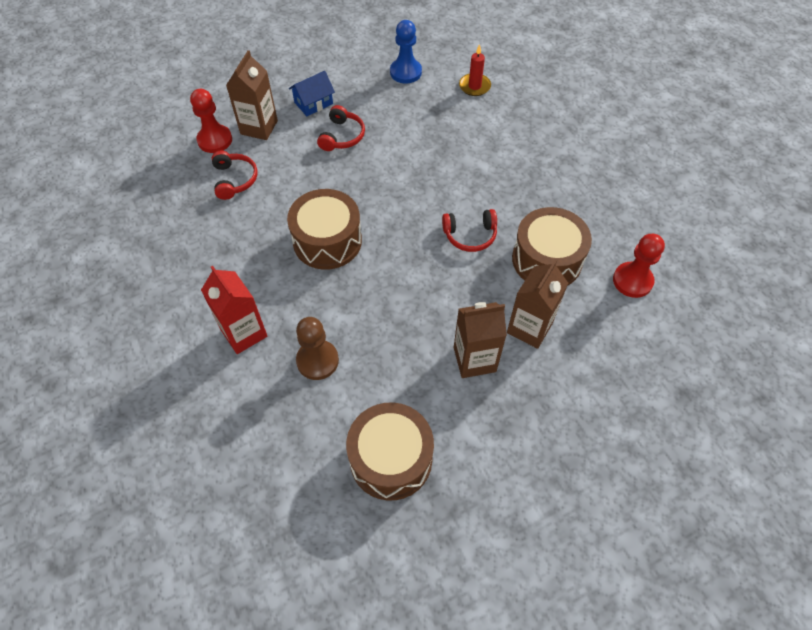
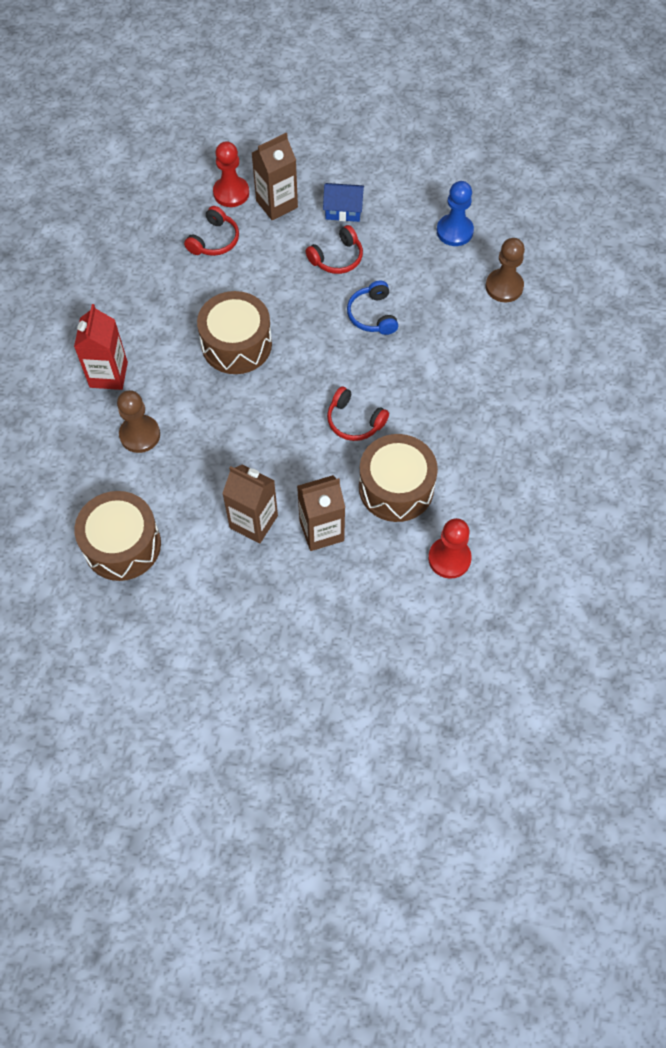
camera: 40 degrees right, 5 degrees up
(407, 157) = (373, 315): none -> blue headphones
(474, 86) = (504, 287): red candle -> brown pawn

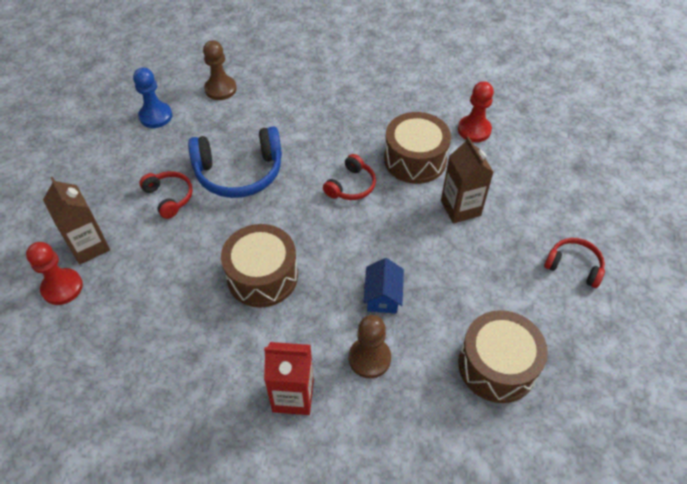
camera: 90 degrees left, 10 degrees down
(214, 240) = (124, 301): red headphones -> red headphones (574, 266)
(253, 522) = (458, 257): brown carton -> none
(343, 210) = (111, 192): blue house -> blue house (382, 296)
(373, 315) = (239, 172): blue headphones -> blue headphones, size x1.81

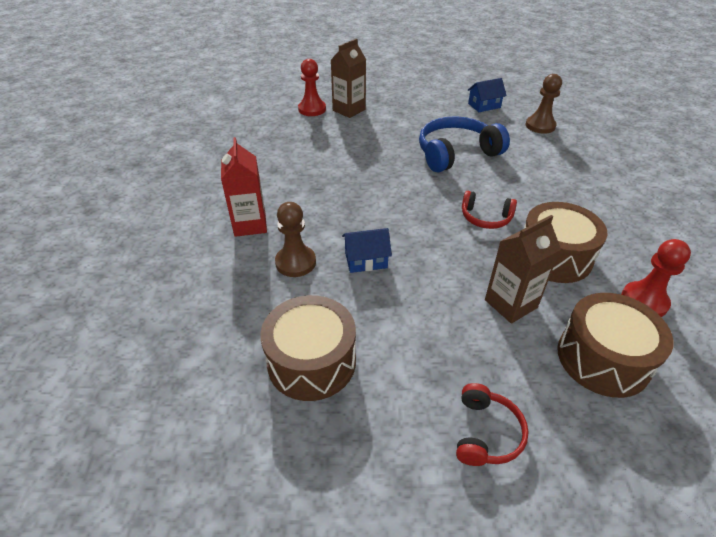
camera: 75 degrees right, 10 degrees down
(155, 116) = (484, 105): blue pawn -> blue house
(169, 197) = (409, 129): red headphones -> none
(239, 172) = (456, 154): blue headphones -> blue headphones turned 90 degrees clockwise
(262, 276) = (357, 187): brown drum -> brown drum (603, 358)

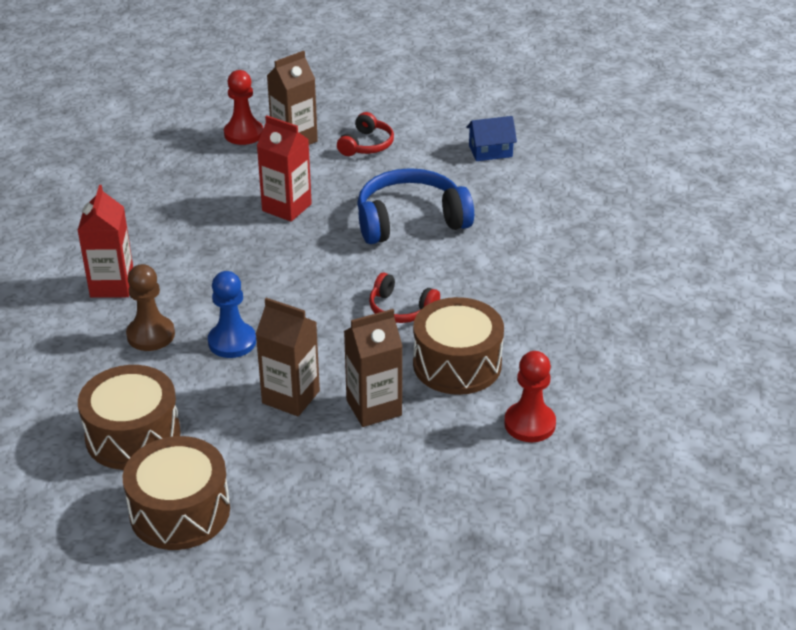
camera: 10 degrees right, 5 degrees down
(363, 153) = (286, 207): none -> red carton
(366, 260) = (232, 342): blue house -> blue pawn
(436, 303) = (291, 397): none -> brown carton
(485, 433) = (279, 518): red headphones -> red headphones (366, 145)
(540, 126) = (551, 191): brown pawn -> none
(603, 358) = (441, 472): brown drum -> brown drum (180, 511)

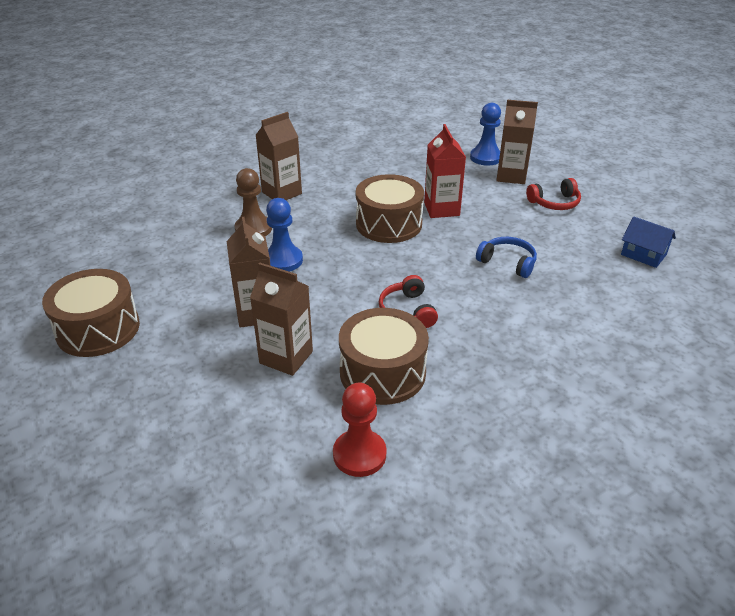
camera: 50 degrees right, 0 degrees up
(112, 285) = (281, 193): red carton -> brown carton
(133, 435) = (154, 272): brown drum -> brown drum (389, 224)
(243, 134) = (485, 157): red pawn -> blue pawn
(410, 221) = (507, 263): blue headphones -> blue headphones, size x0.55

